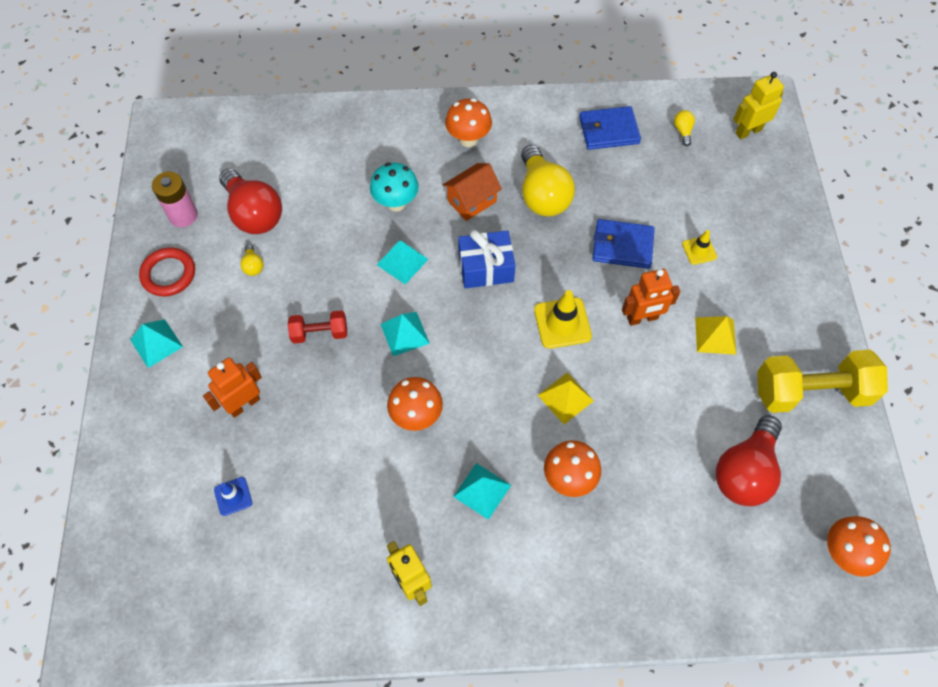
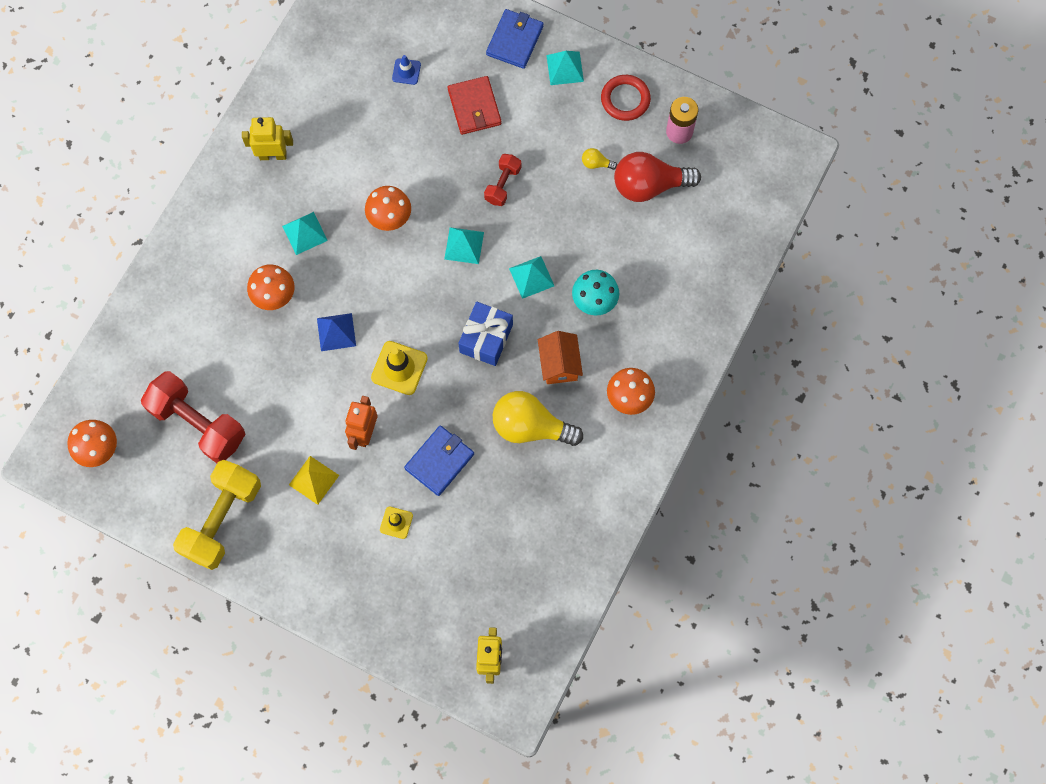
camera: 120 degrees right, 10 degrees up
(244, 404) = (474, 107): orange robot -> red wallet
(565, 398) = (336, 332): yellow pyramid -> blue pyramid
(609, 130) = (566, 530): blue wallet -> blue wallet (515, 40)
(683, 131) = (526, 597): yellow light bulb -> none
(745, 471) = (198, 423): red light bulb -> red dumbbell

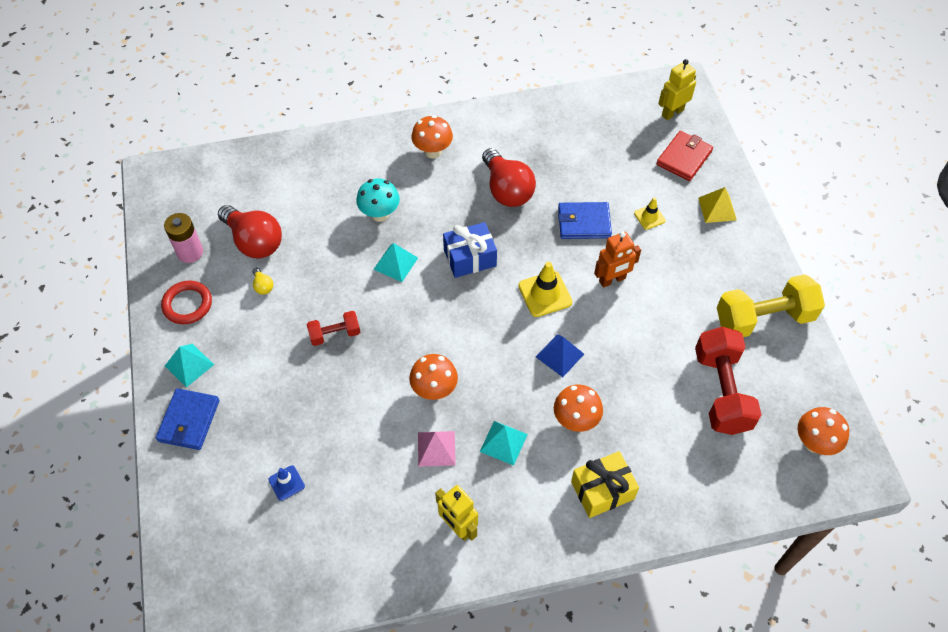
camera: 130 degrees left, 15 degrees down
(208, 269) = (602, 490): none -> yellow gift
(313, 480) = (676, 285): yellow pyramid -> yellow pyramid (717, 208)
(342, 185) = (436, 448): none -> pink pyramid
(464, 245) = (410, 323): turquoise pyramid -> none
(474, 107) = (280, 404): red wallet -> red wallet (684, 158)
(515, 40) = (189, 420): blue wallet -> blue wallet turned 60 degrees counterclockwise
(530, 427) = (507, 190): yellow light bulb -> red light bulb
(559, 364) = (446, 203): orange house -> none

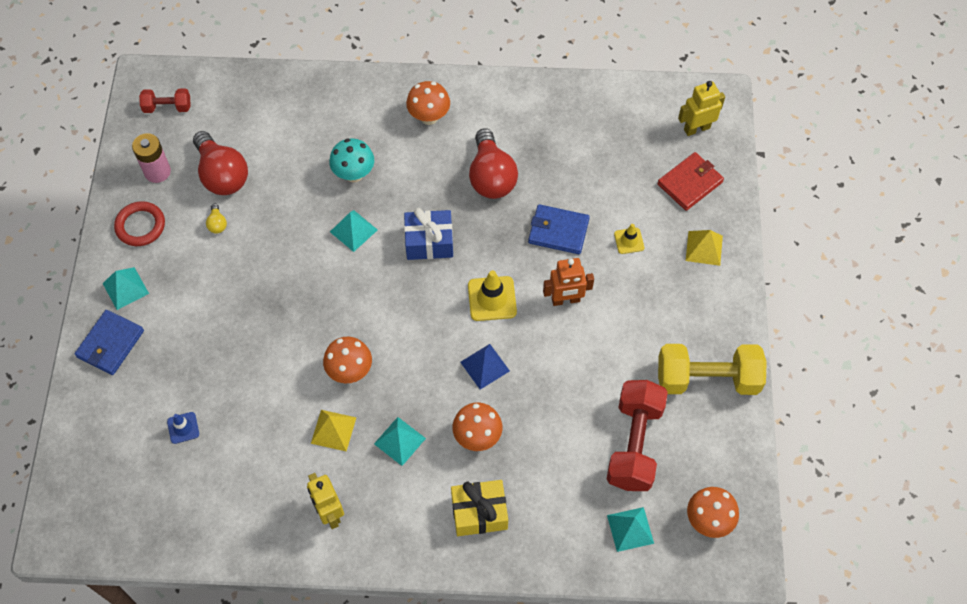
camera: 15 degrees right, 5 degrees up
(335, 334) = (272, 290): red dumbbell -> red dumbbell (167, 107)
(436, 448) = (333, 430): pink pyramid -> yellow pyramid
(747, 469) = (630, 529): none -> turquoise pyramid

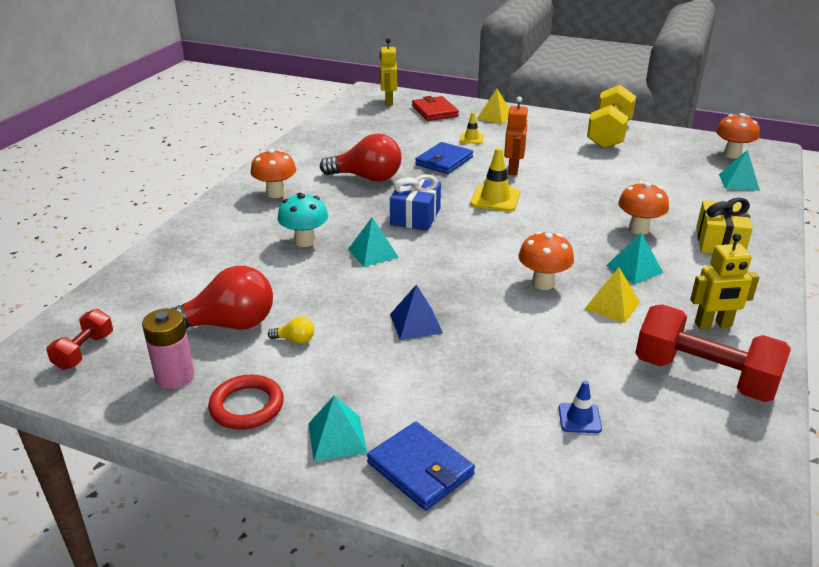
camera: 70 degrees left, 30 degrees down
(485, 366) = (565, 213): blue pyramid -> blue pyramid (416, 323)
(634, 444) = (660, 168): red dumbbell -> red dumbbell (704, 376)

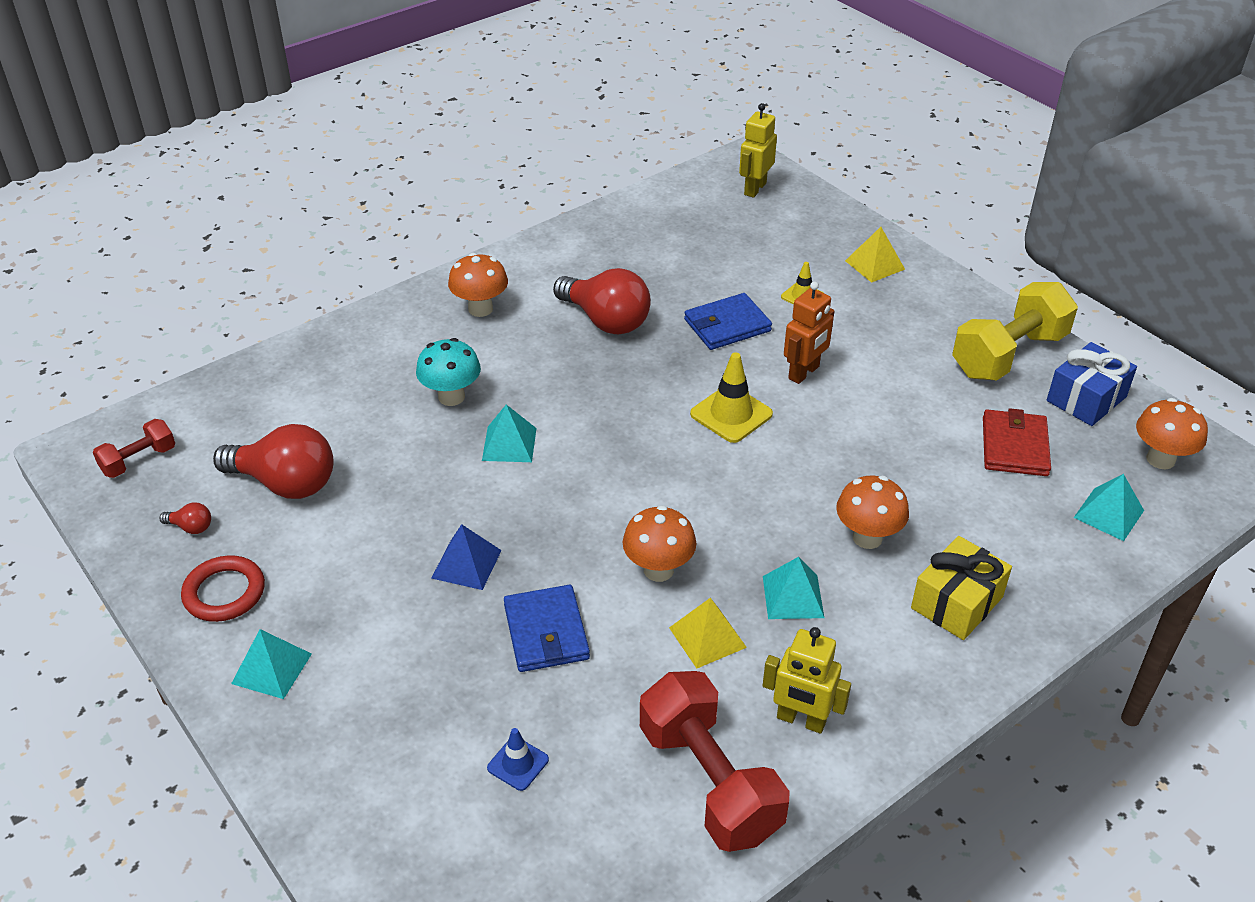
camera: 30 degrees right, 10 degrees up
(175, 376) = (191, 527): pink battery -> red light bulb
(295, 340) = (330, 531): yellow light bulb -> none
(415, 216) = (606, 406): blue gift -> blue gift (1086, 399)
(420, 469) = (313, 741): blue wallet -> blue wallet (546, 632)
(434, 111) = (800, 228): red wallet -> red wallet (1014, 446)

